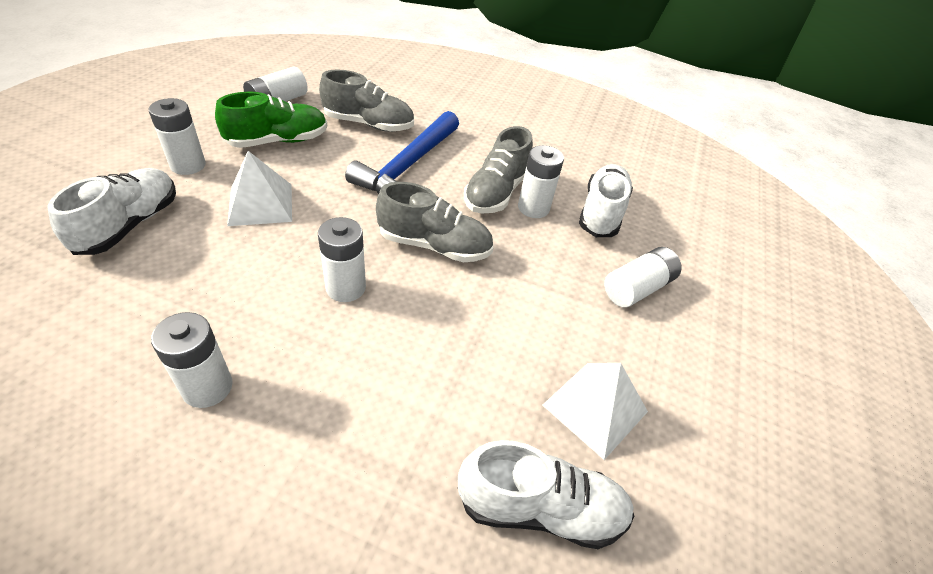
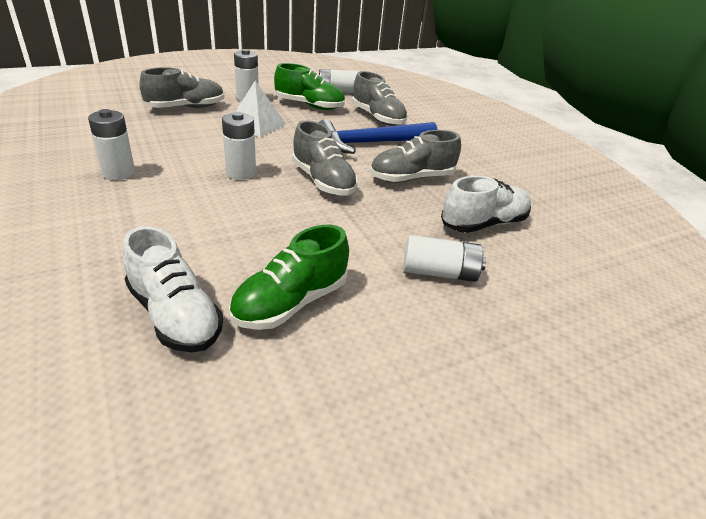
camera: 45 degrees right, 10 degrees down
(129, 225) = (186, 108): white shoe -> grey shoe
(533, 208) = (427, 197): white battery -> none
(595, 408) = (291, 303): white pyramid -> green shoe

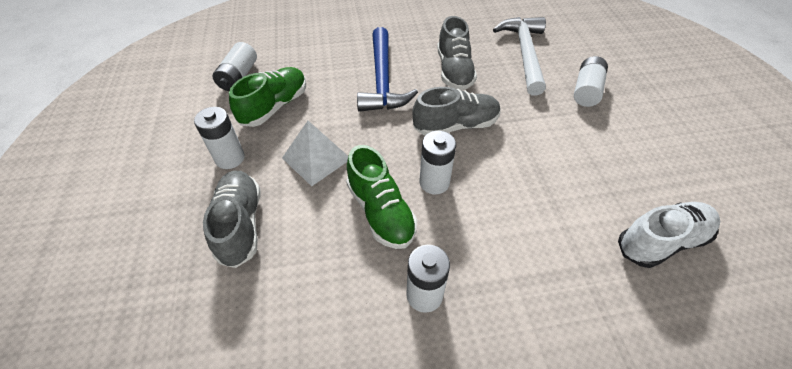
camera: 70 degrees left, 15 degrees up
(291, 303) = (633, 172): green shoe -> green shoe (380, 212)
(377, 118) = (324, 63): grey shoe -> none
(483, 224) = (524, 53): white shoe -> white hammer

